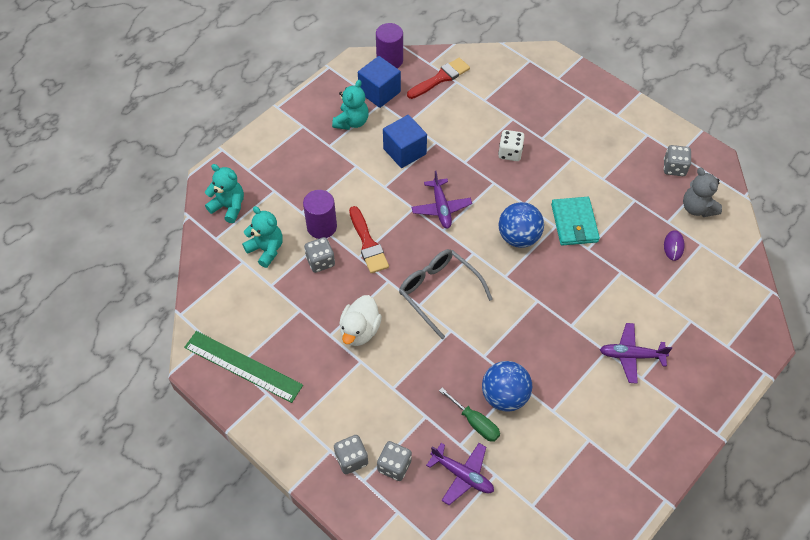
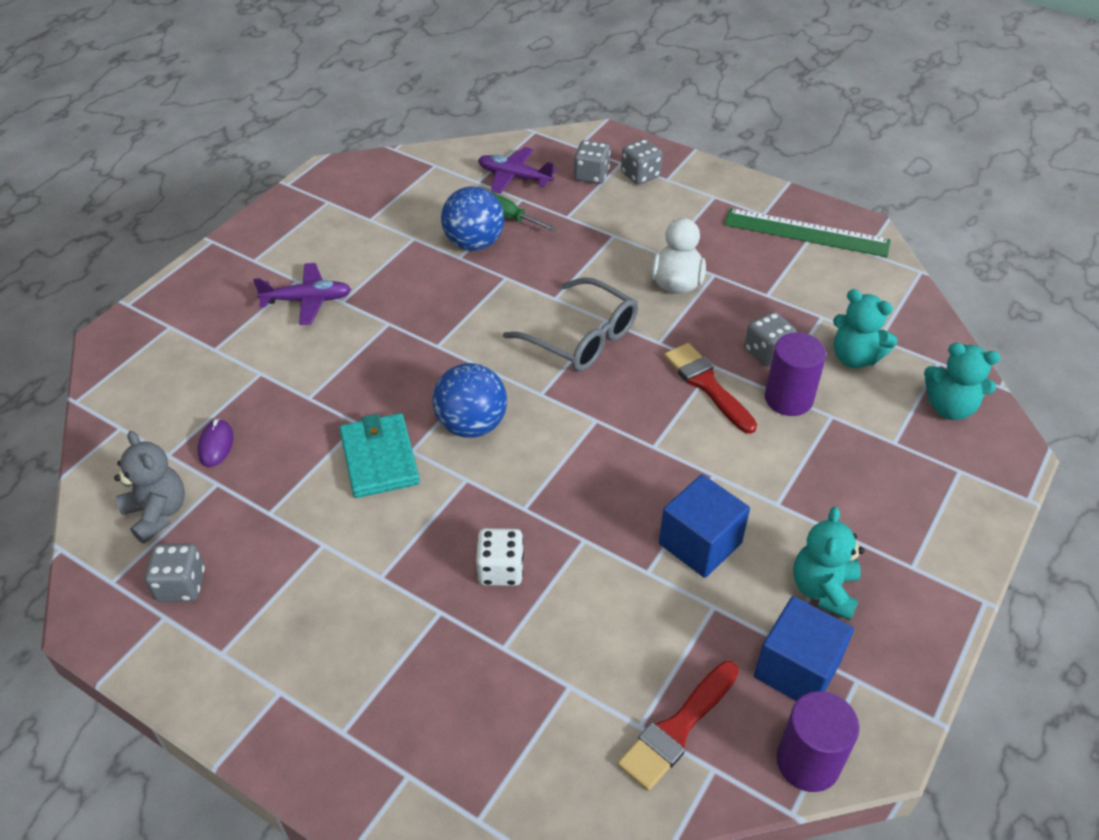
camera: 170 degrees right, 10 degrees down
(441, 208) = (607, 452): purple plane -> none

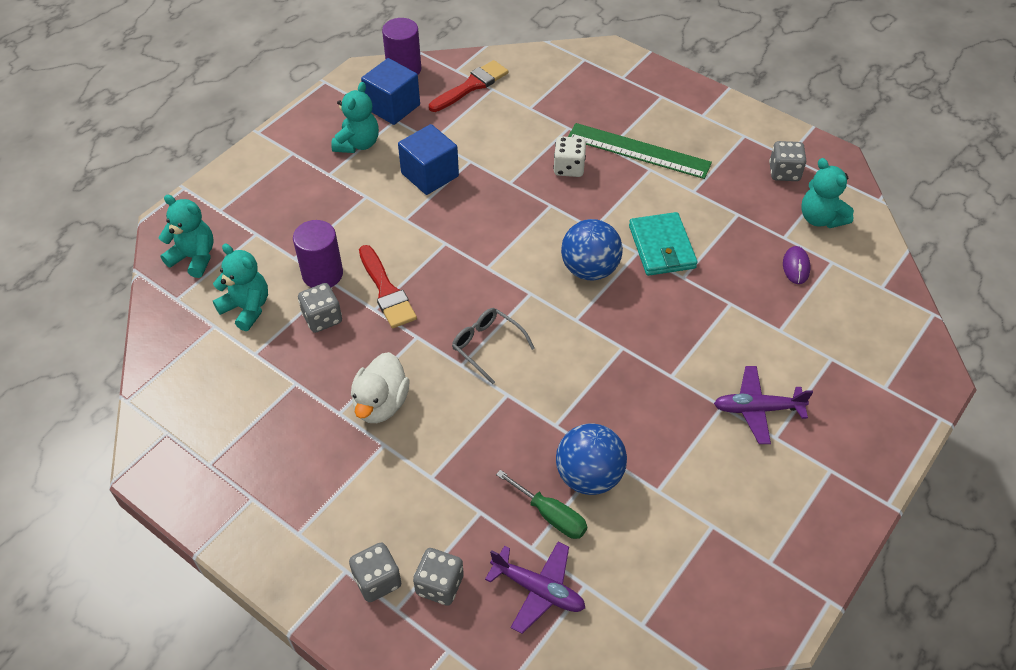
camera: 175 degrees left, 5 degrees up
(157, 513) = (820, 218): grey teddy bear -> turquoise teddy bear
(582, 337) = (487, 346): grey glasses -> grey glasses, size x0.64
(806, 233) = (217, 464): green ruler -> green ruler (638, 151)

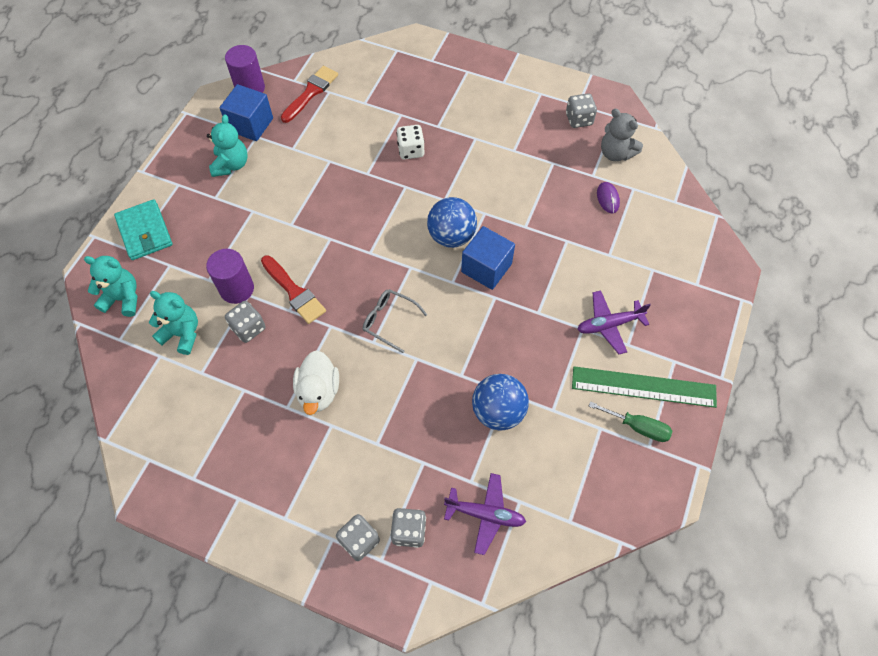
camera: 15 degrees left, 10 degrees up
(430, 175) = (299, 180): blue cube -> blue cube (486, 268)
(551, 515) = (478, 451): green screwdriver -> green screwdriver (638, 427)
(638, 151) = (462, 124): green ruler -> green ruler (643, 387)
(662, 247) = (502, 204): turquoise wallet -> turquoise wallet (145, 232)
(820, 218) = (616, 153): turquoise teddy bear -> grey teddy bear

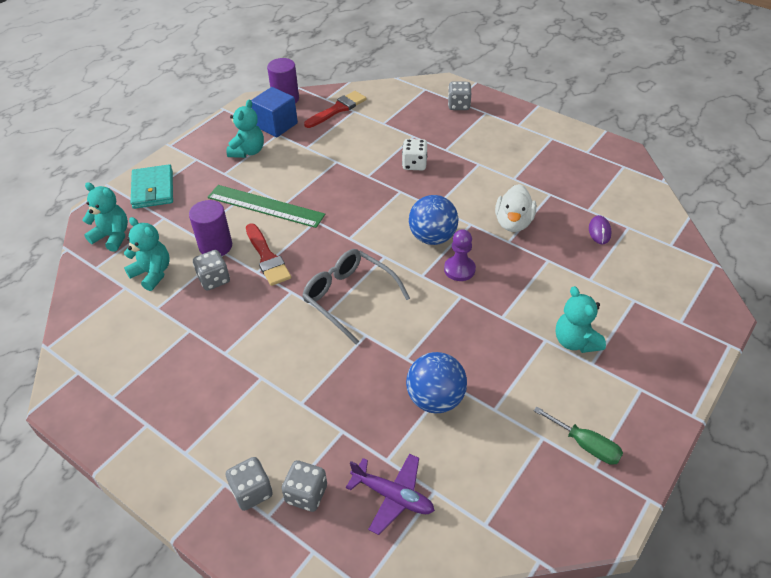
camera: 15 degrees right, 15 degrees down
(318, 391) = (260, 345): white duck -> white duck (513, 223)
(389, 321) = (349, 297): grey glasses -> grey glasses, size x1.56
(486, 268) = (459, 269): blue cube -> purple pawn
(579, 119) = (585, 163): grey dice -> grey dice (458, 105)
(609, 325) = (575, 341): purple plane -> turquoise teddy bear
(616, 153) = (616, 195): grey teddy bear -> none
(643, 387) = (600, 407): green ruler -> green ruler (265, 206)

